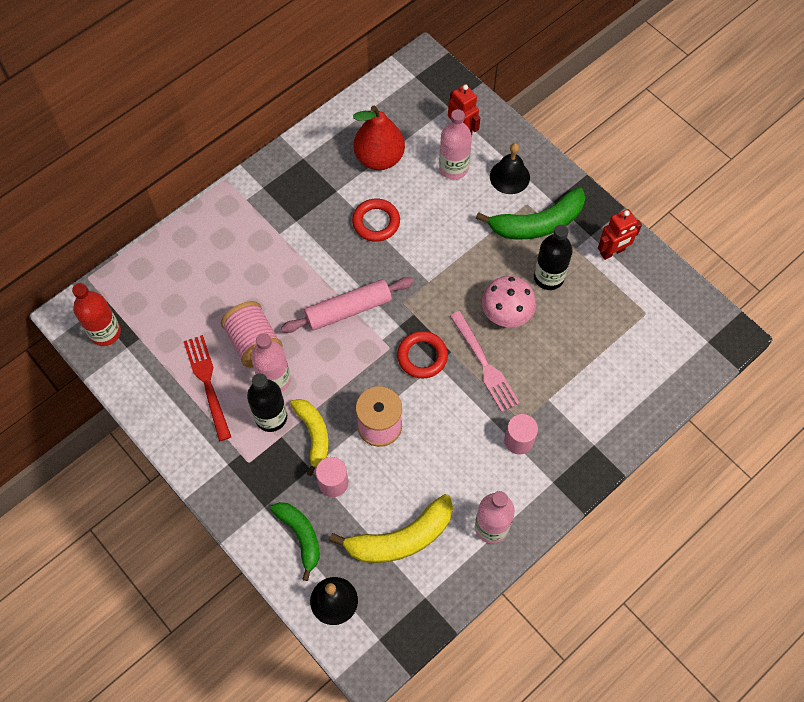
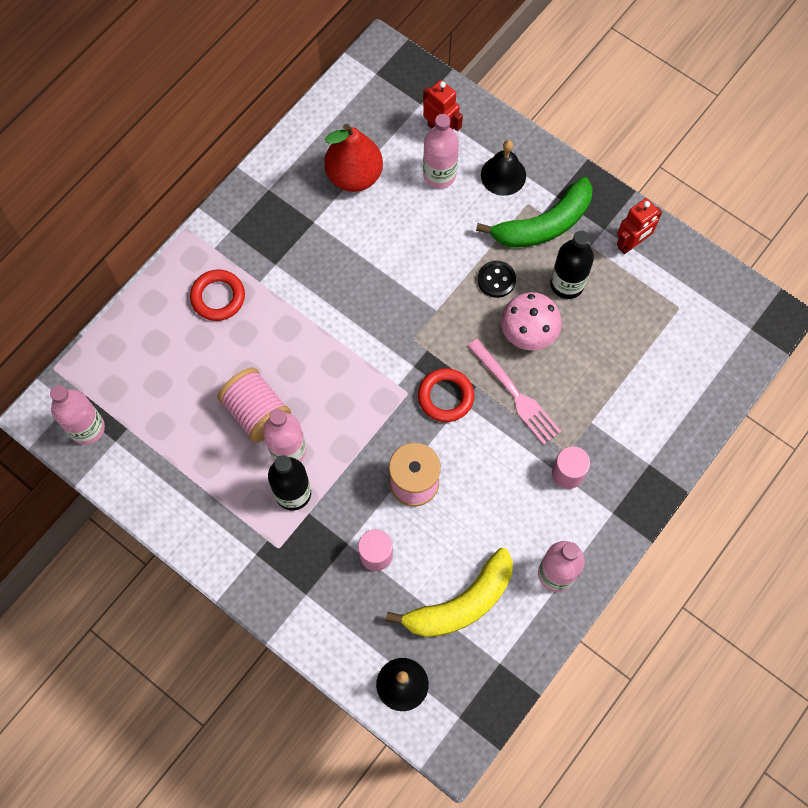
camera: 10 degrees left, 5 degrees up
(105, 332) = (87, 428): red bottle -> pink bottle
(207, 383) = (214, 467): red fork -> none
(300, 536) = (352, 620): green banana -> none
(313, 434) = (344, 505): yellow banana -> none
(348, 309) = (354, 357): pink rolling pin -> none
(376, 222) = (365, 251): red ring -> red ring (218, 297)
(486, 264) = (496, 280): none -> black button

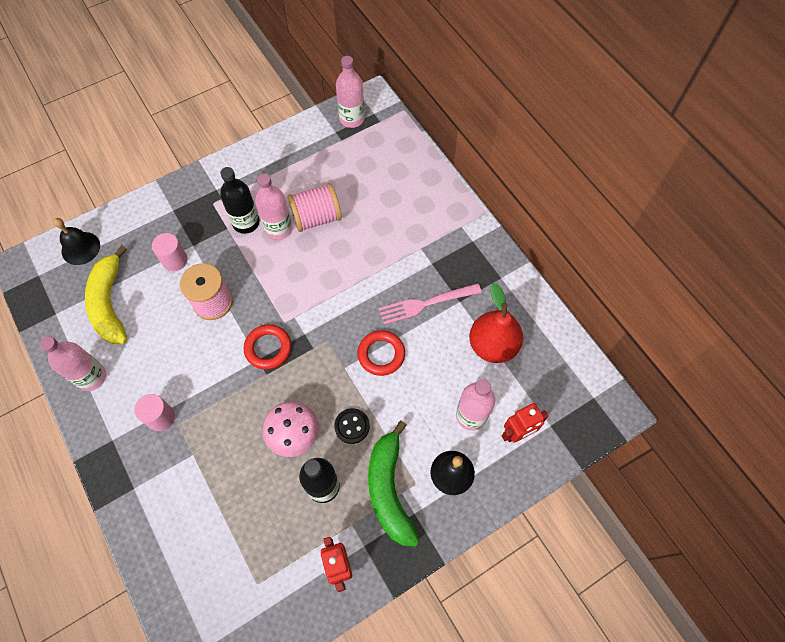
camera: 110 degrees right, 5 degrees down
(218, 297) = (418, 218): red ring -> red ring (381, 354)
(515, 394) = (245, 402): pink fork -> pink fork (426, 304)

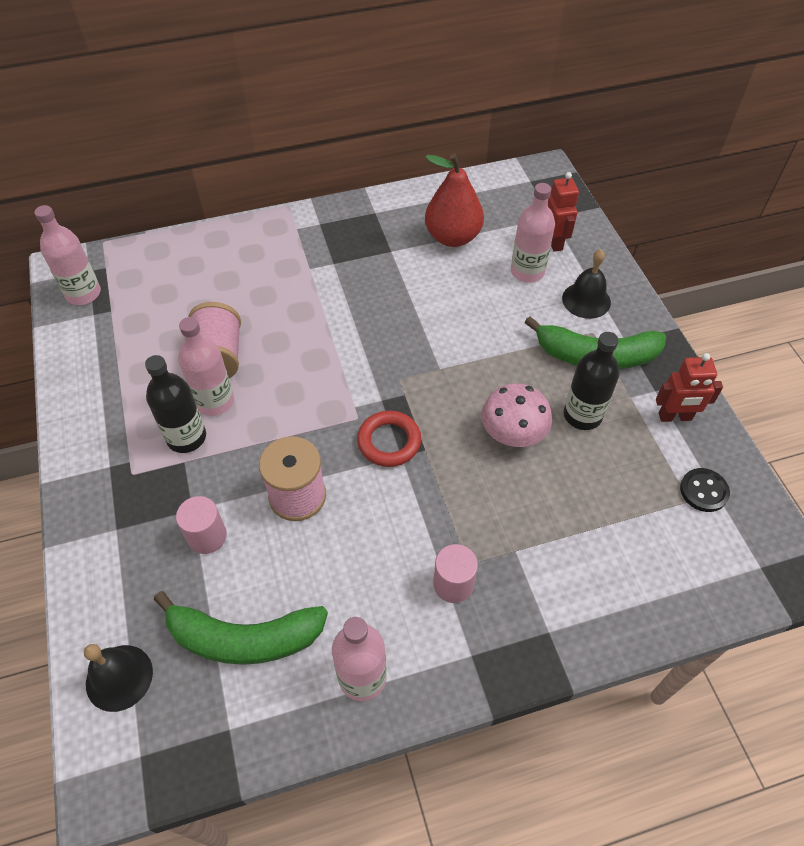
camera: 75 degrees left, 10 degrees down
(110, 303) = (244, 638): yellow banana -> green banana
(352, 426) = (515, 375): black button -> black button (703, 491)
(381, 354) = (433, 331): red ring -> none
(426, 304) = (383, 279): pink fork -> none

